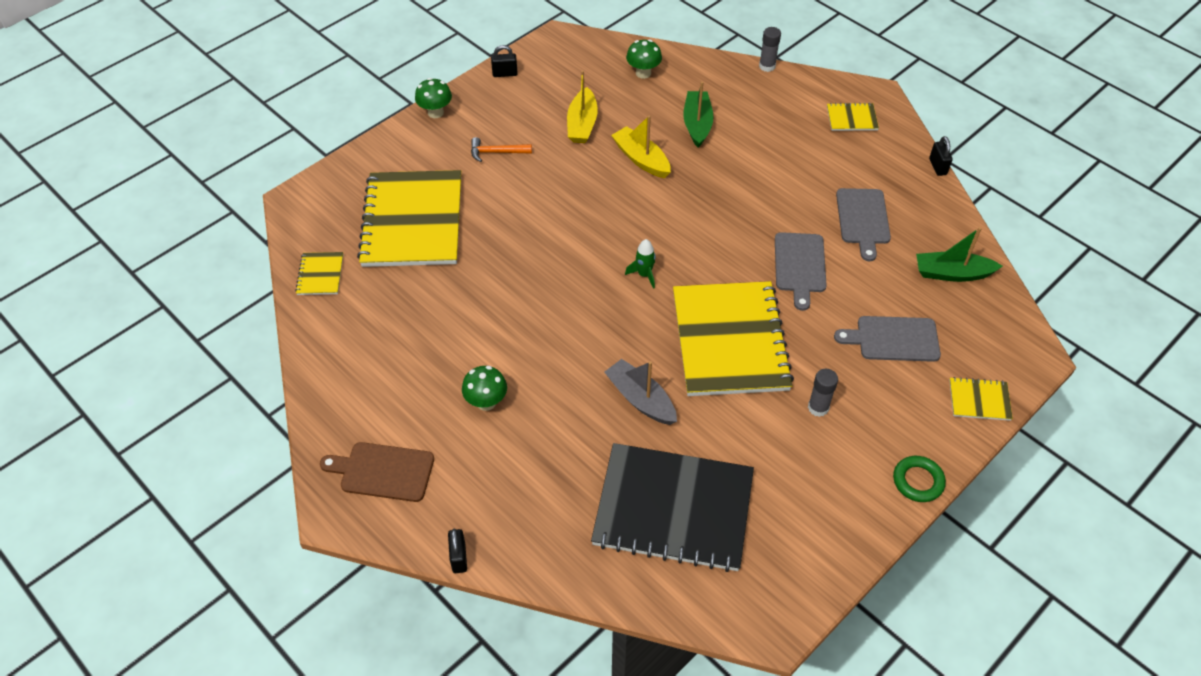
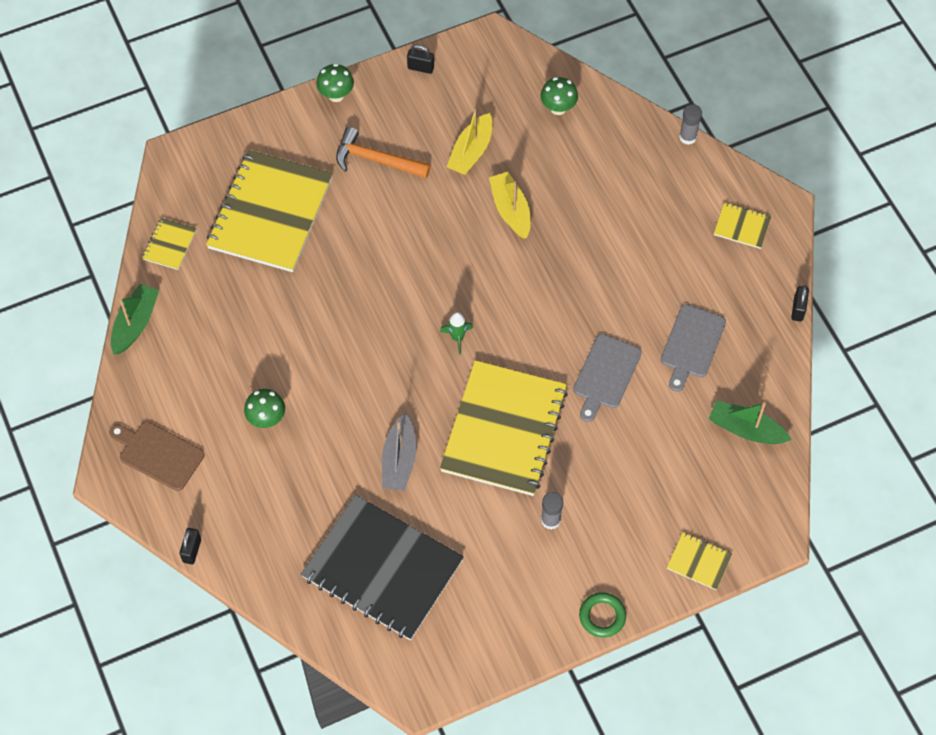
camera: 20 degrees right, 10 degrees up
(496, 152) = (376, 160): orange hammer -> orange hammer, size x1.55
(640, 399) = (399, 460): grey boat -> grey boat turned 150 degrees counterclockwise
(697, 124) = (583, 186): green boat -> green boat (135, 324)
(893, 339) = (653, 477): grey cutting board -> none

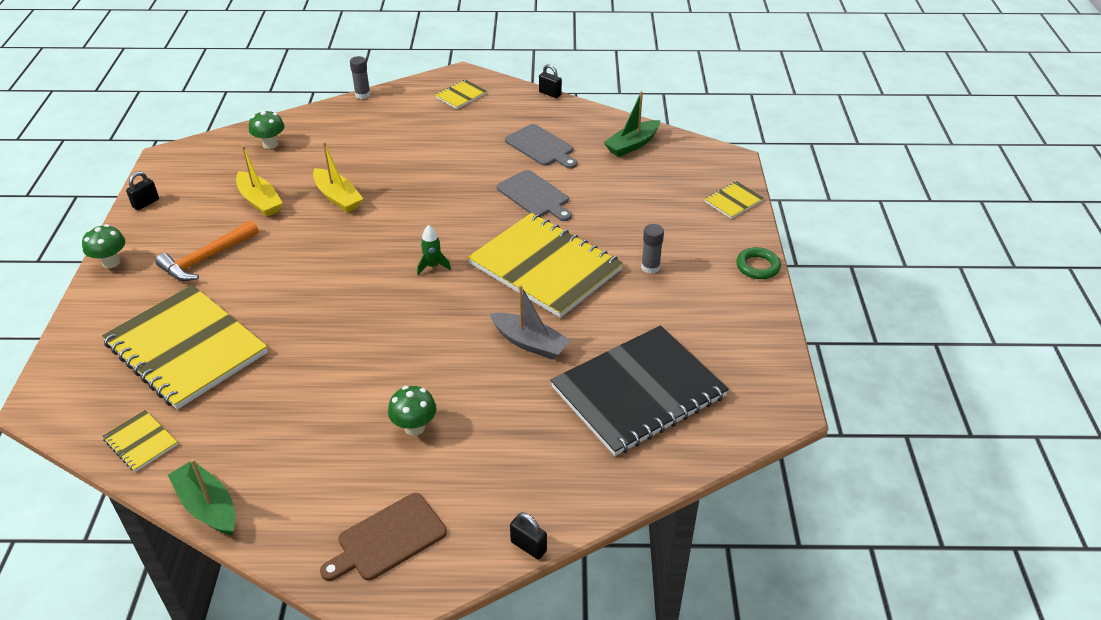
camera: 65 degrees left, 20 degrees down
(510, 210) = (338, 197): yellow boat -> yellow boat turned 135 degrees counterclockwise

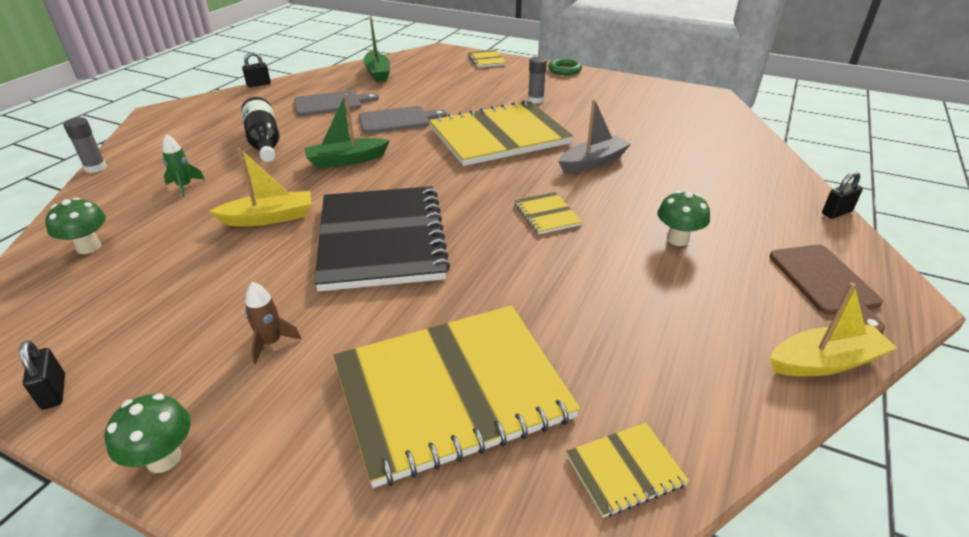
camera: 65 degrees left, 5 degrees down
(206, 258) = (271, 343): orange hammer -> brown rocket
(207, 506) = (765, 412): green boat -> green boat (346, 160)
(260, 201) = (201, 275): yellow boat -> yellow boat (825, 362)
(433, 266) = (448, 185): green rocket -> green rocket (185, 186)
(446, 145) = (264, 142): none -> black bottle
(461, 95) = (193, 119): yellow notebook -> yellow notebook (546, 214)
(638, 392) = (674, 134): black notebook -> black notebook (382, 239)

